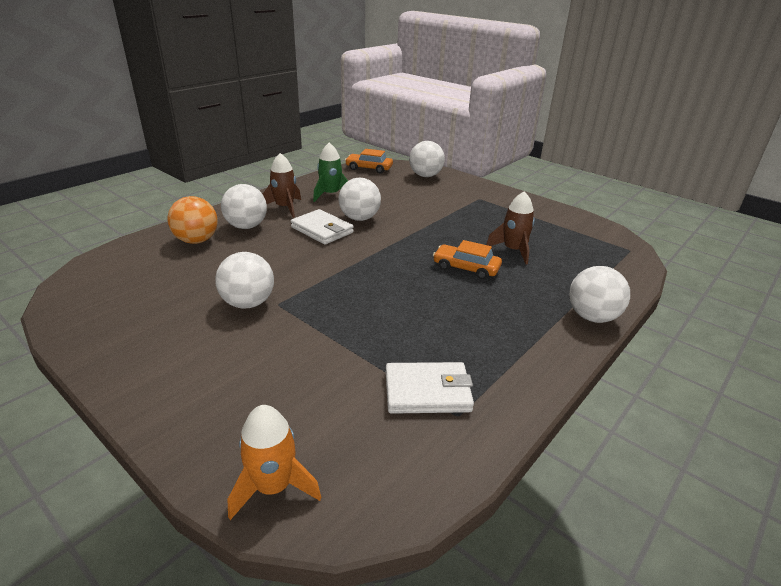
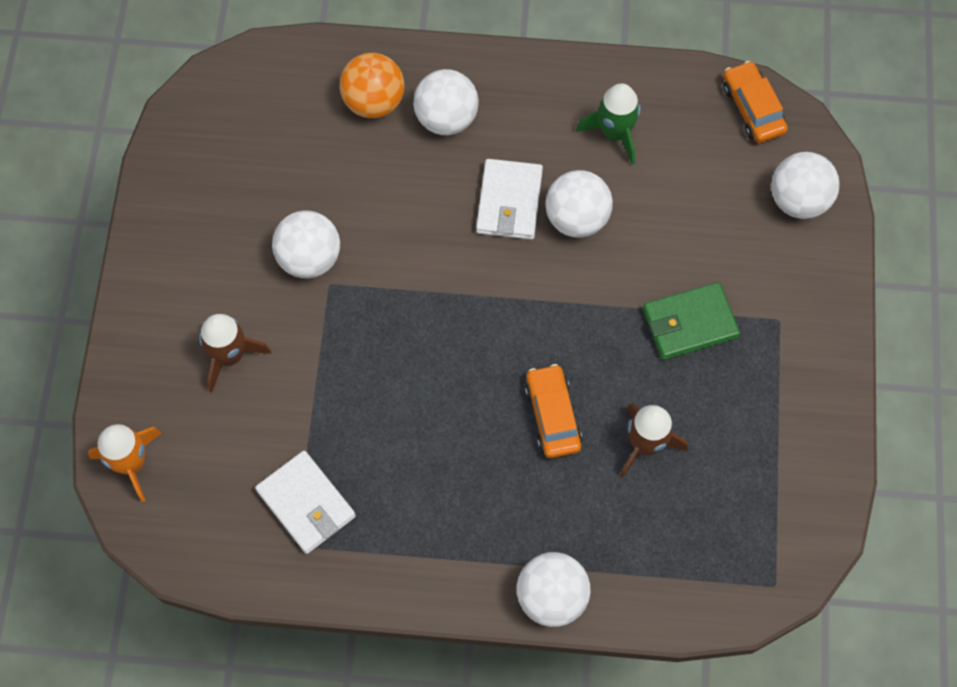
camera: 55 degrees right, 35 degrees up
(284, 208) = (528, 114): brown rocket -> brown rocket (229, 356)
(456, 216) = (690, 323): none -> green wallet

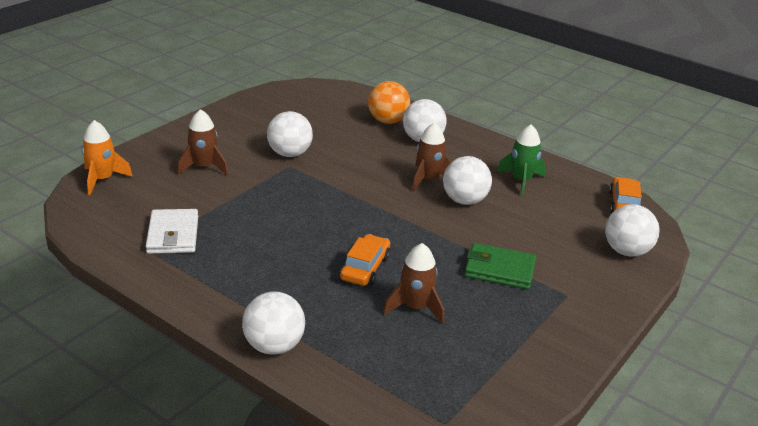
camera: 30 degrees right, 35 degrees down
(509, 202) = (428, 179): white wallet -> brown rocket

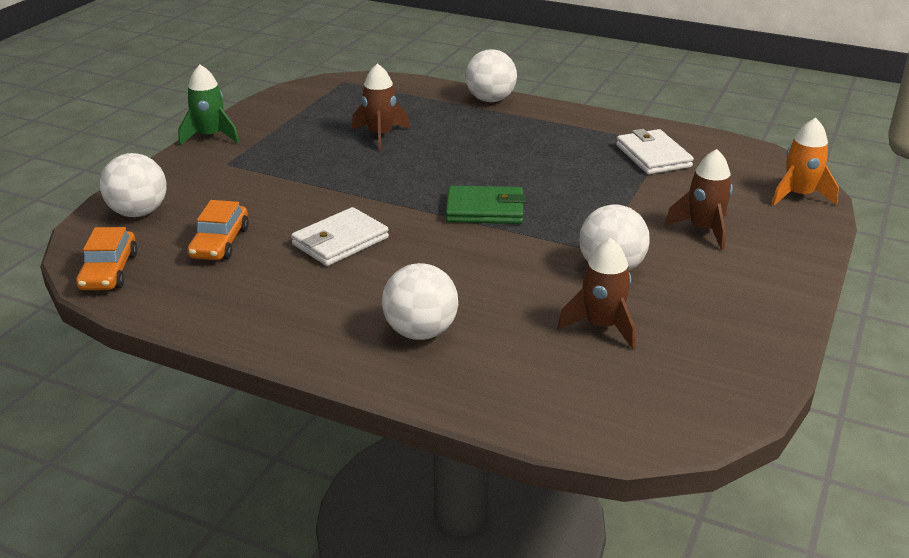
camera: 170 degrees right, 0 degrees up
(365, 268) = (439, 157): orange car -> orange car (220, 243)
(387, 121) = (495, 363): orange ball -> none
(428, 179) = (395, 263): brown rocket -> brown rocket (601, 326)
(464, 201) = (340, 241): white ball -> white wallet
(499, 270) = (297, 174): green wallet -> green wallet (485, 209)
(521, 180) = (256, 284): green rocket -> green rocket (210, 136)

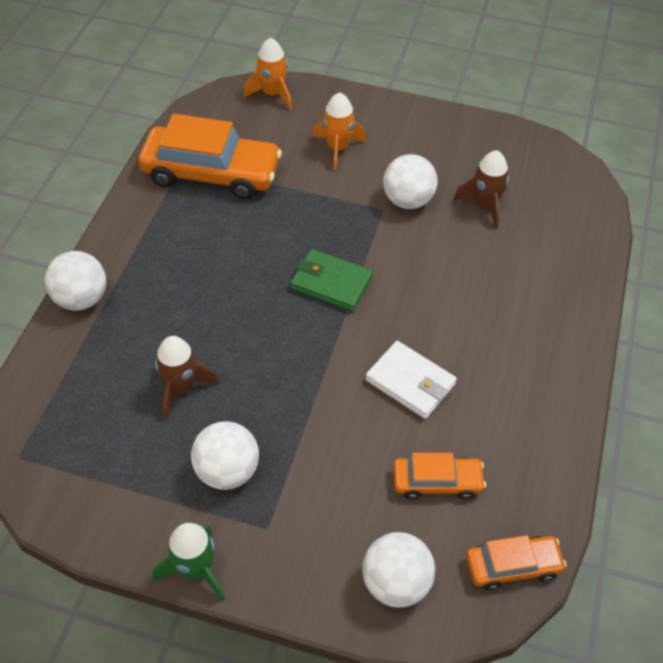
camera: 100 degrees left, 20 degrees up
(420, 332) = (526, 306): white ball -> white ball (227, 471)
(485, 209) = (331, 283): green wallet -> green wallet turned 60 degrees counterclockwise
(653, 156) = (211, 173): white wallet -> orange car
(703, 230) = (338, 148): brown rocket -> orange rocket

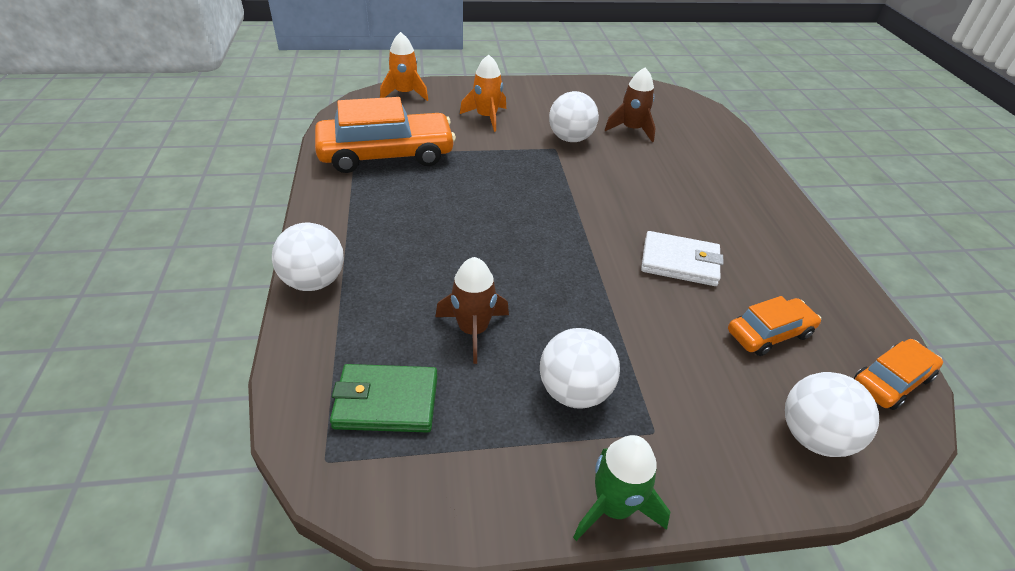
camera: 25 degrees left, 10 degrees down
(331, 283) = (553, 208): green wallet -> green wallet (386, 402)

